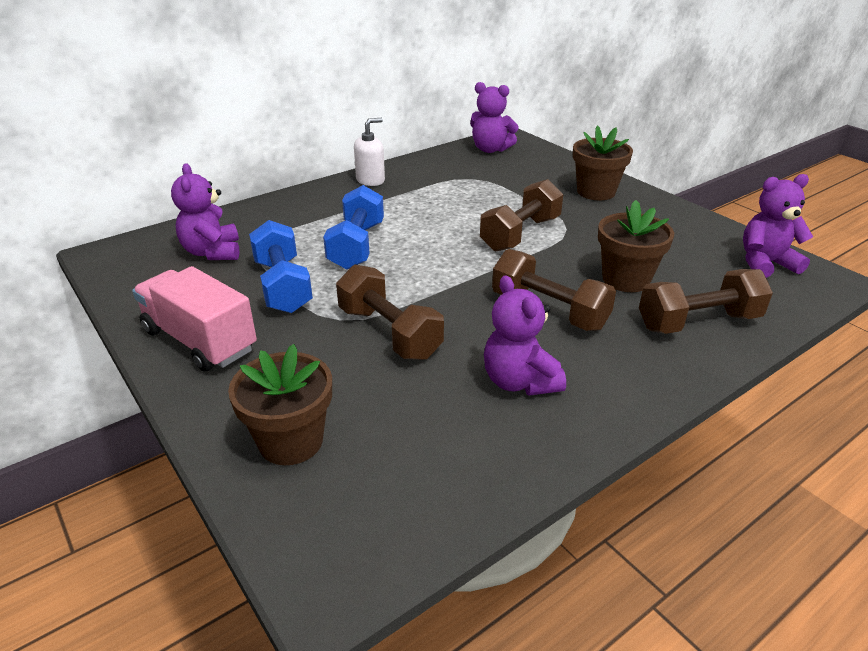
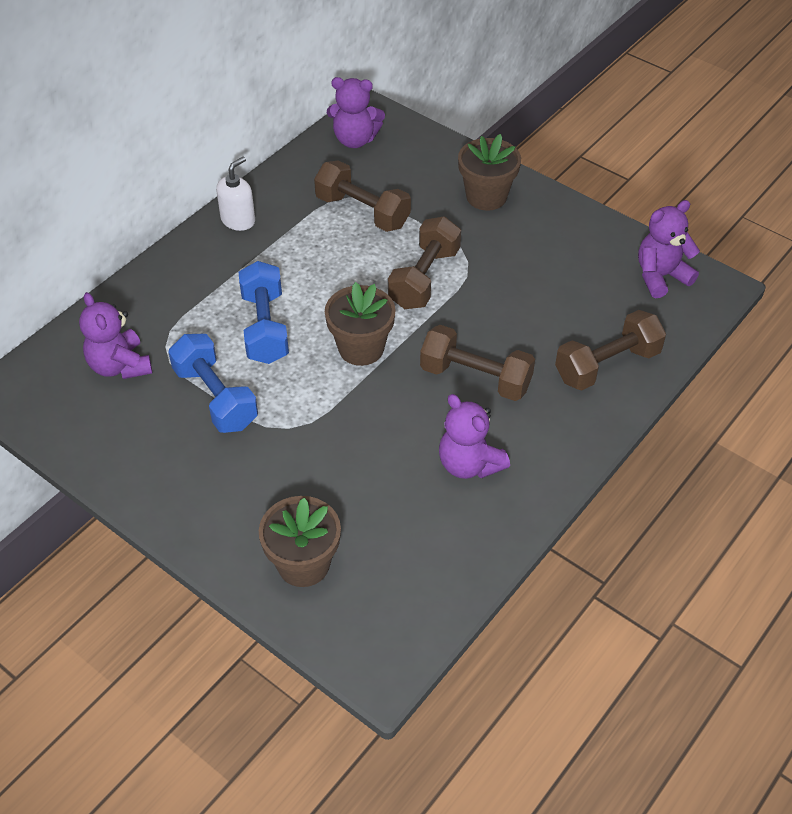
camera: 15 degrees left, 15 degrees up
(200, 340) = (171, 480): pink truck -> none
(389, 333) = (341, 434): brown dumbbell -> brown dumbbell (362, 212)
(626, 279) = (537, 323): brown flower pot -> brown flower pot (361, 348)

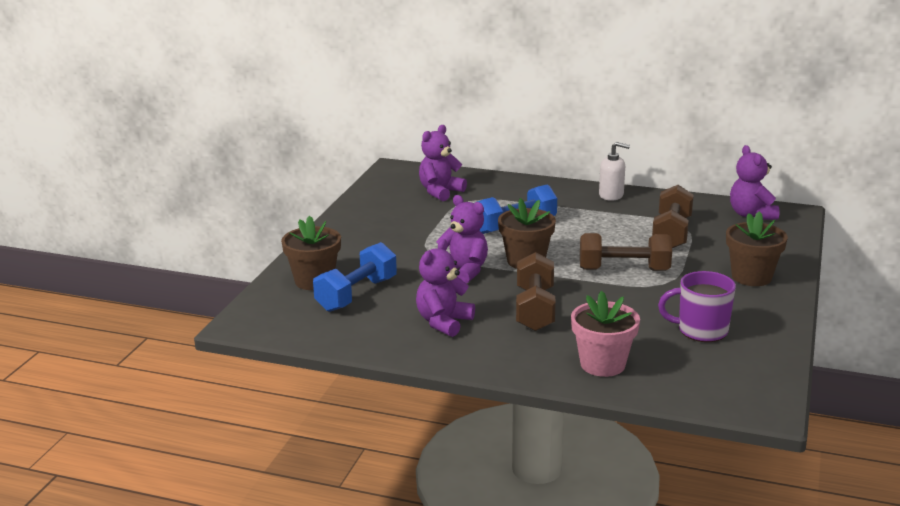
camera: 70 degrees right, 25 degrees down
(215, 397) = (437, 224): blue dumbbell -> blue dumbbell (356, 294)
(572, 273) = (701, 330): none -> purple mug
(607, 365) = (602, 364): brown dumbbell -> pink flower pot
(660, 276) = (745, 375): purple teddy bear -> purple teddy bear (463, 271)

